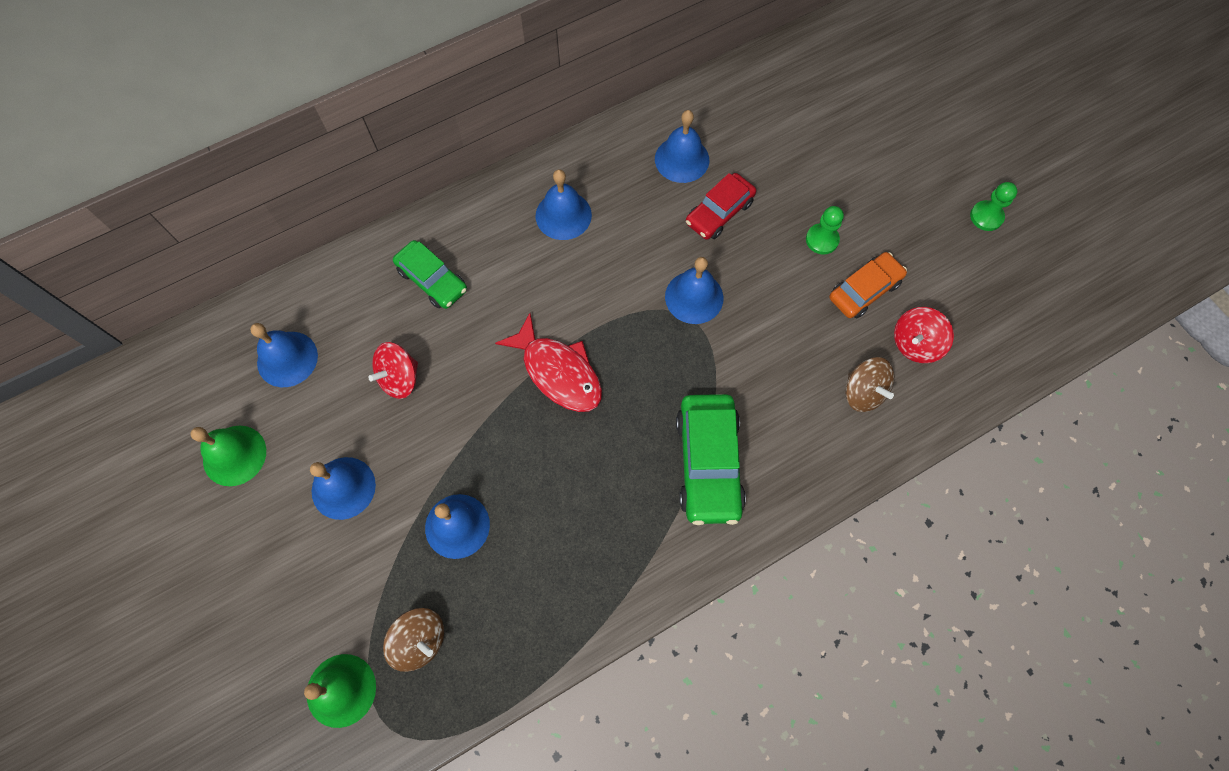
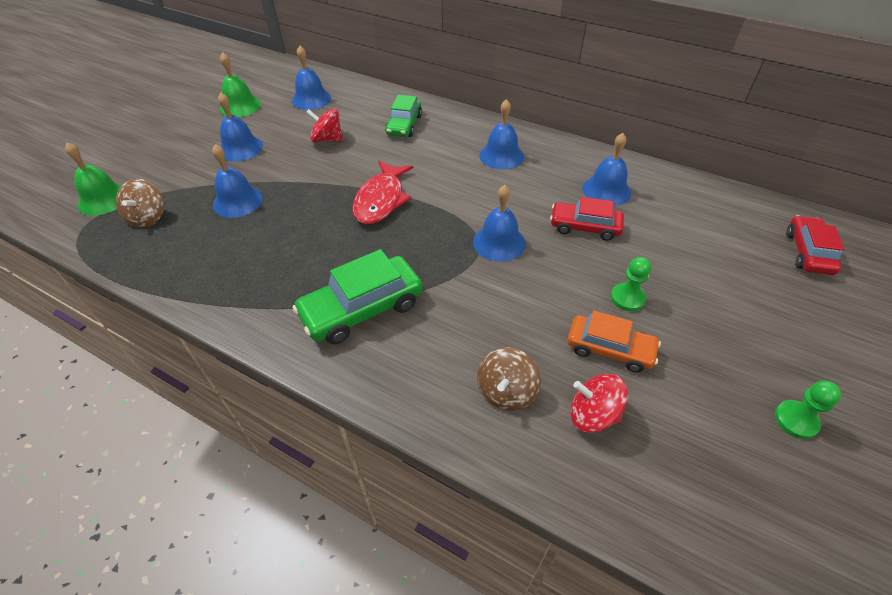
camera: 60 degrees right, 20 degrees down
(852, 73) = (808, 252): none -> red car

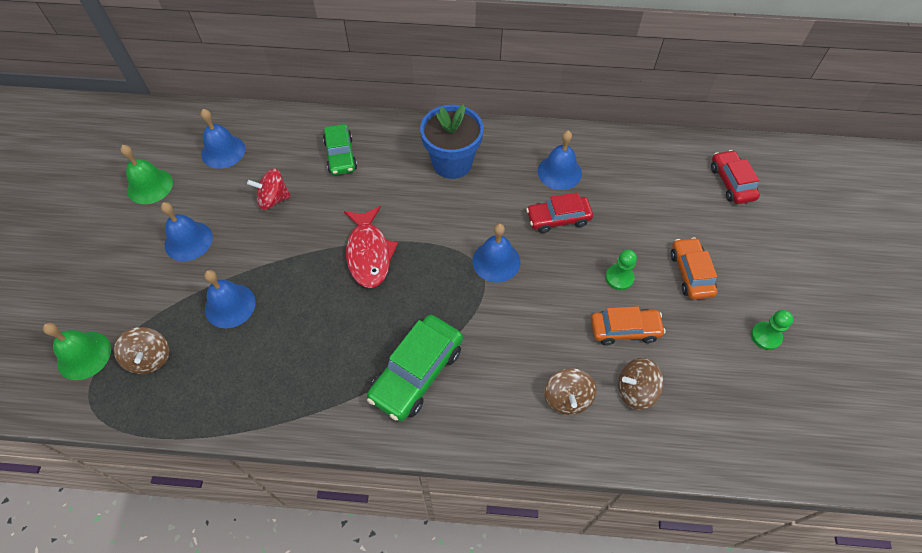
camera: 25 degrees left, 10 degrees up
(501, 156) = (452, 163): blue bell -> blue flower pot
(593, 414) = (635, 390): red spinning top -> brown spinning top
(718, 321) = (690, 273): none -> orange car

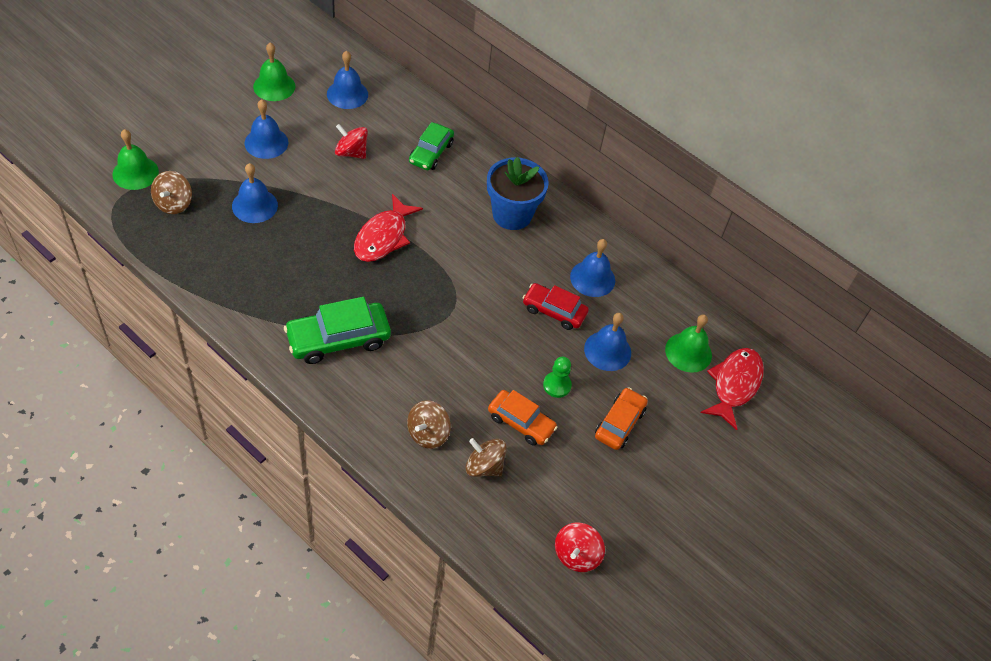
camera: 30 degrees right, 5 degrees down
(496, 261) = (472, 307): blue bell -> blue bell (607, 350)
(678, 180) = (688, 352): none -> green bell
(731, 182) = (734, 385): red car -> red fish
(765, 336) = (630, 508): green pawn -> none
(770, 408) = (576, 555): none -> red spinning top

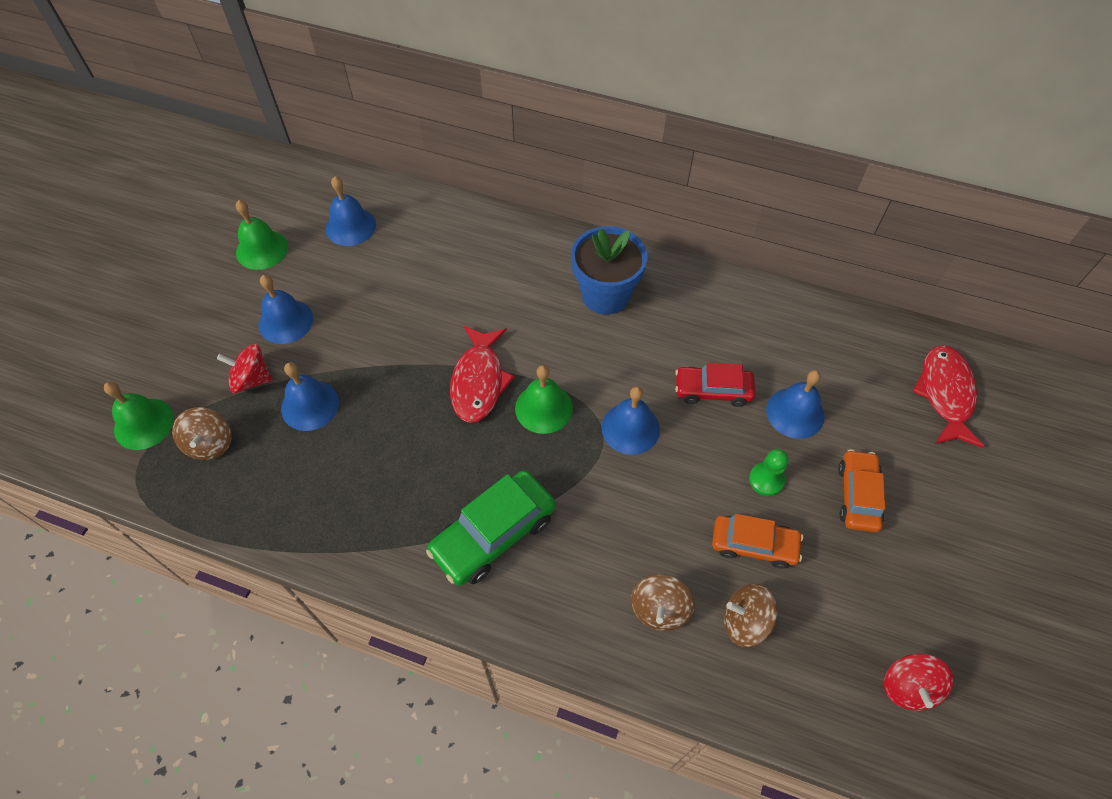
camera: 15 degrees left, 5 degrees up
(351, 152) = (390, 294): red spinning top -> red spinning top (251, 379)
(431, 153) = (479, 258): green car -> none
(592, 278) = (731, 334): blue bell -> blue bell (630, 428)
(688, 352) = (877, 376): green bell -> green bell (543, 408)

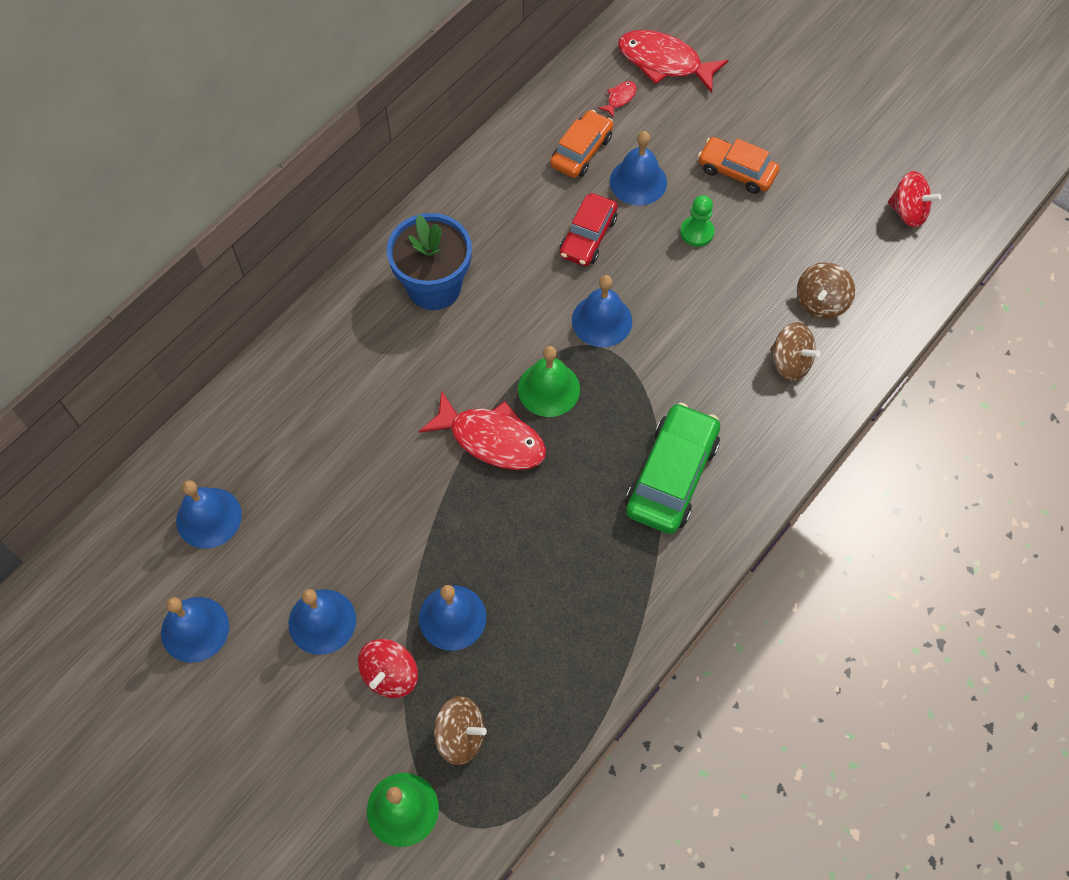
camera: 70 degrees left, 5 degrees up
(261, 249) = (195, 629): green bell -> blue bell
(493, 534) = (671, 476): green car -> green car turned 135 degrees counterclockwise
(754, 544) = (755, 267): orange car -> orange car (581, 151)
(879, 370) = (620, 98): none -> red fish

